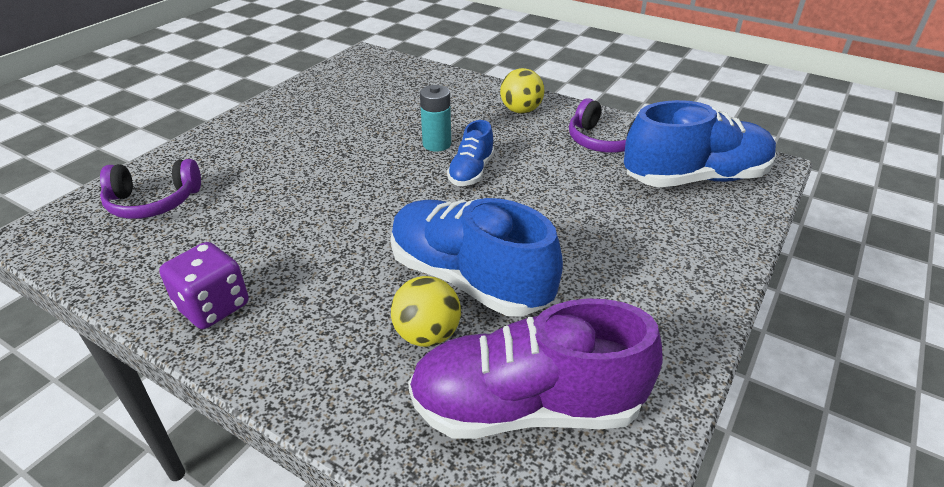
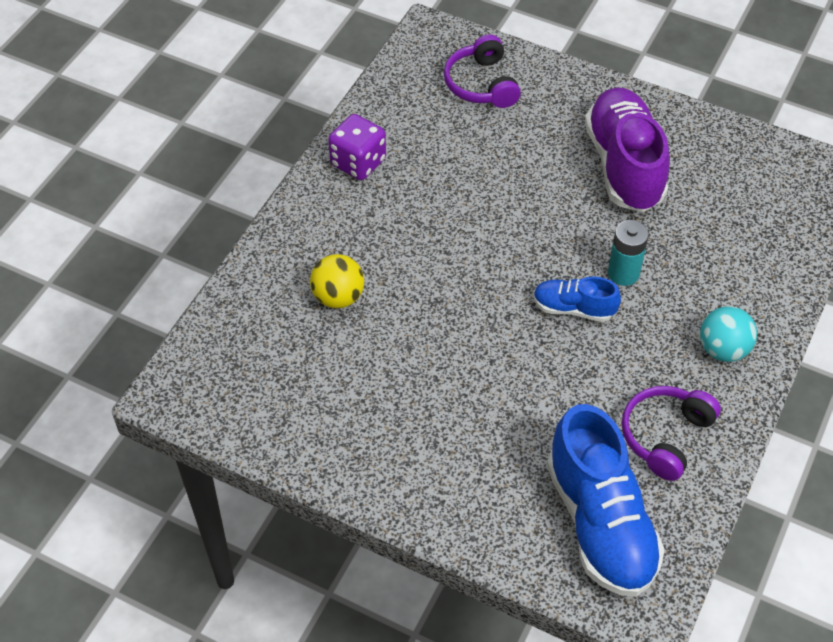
camera: 85 degrees right, 15 degrees up
(469, 279) = (405, 319): blue shoe -> none
(521, 111) = (723, 349): yellow ball -> turquoise ball
(526, 407) = (272, 363): purple shoe -> purple shoe (624, 165)

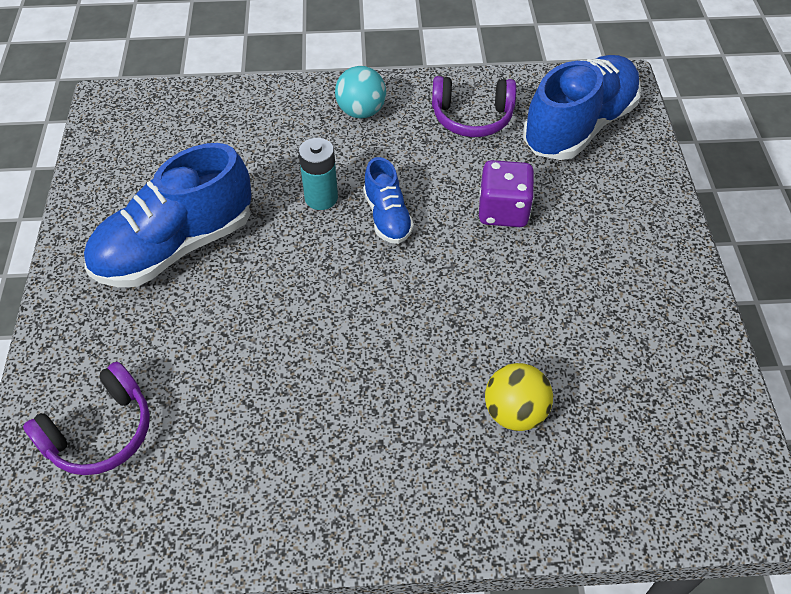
camera: 120 degrees left, 0 degrees up
(358, 162) = (308, 502): purple dice -> purple dice (503, 211)
(624, 165) = (175, 246): purple shoe -> blue shoe

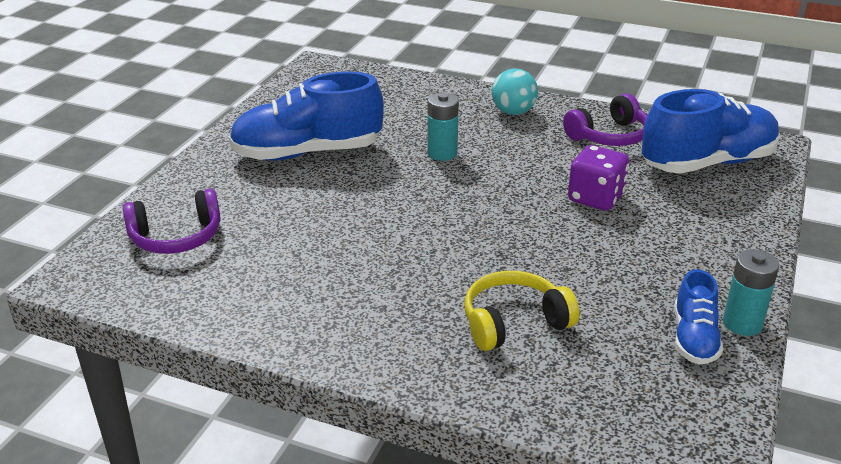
camera: 25 degrees right, 20 degrees down
(387, 217) = (489, 177): blue shoe -> blue shoe (694, 338)
(472, 117) = (609, 136): purple headphones -> purple headphones turned 60 degrees counterclockwise
(514, 412) = (514, 322): yellow ball -> yellow headphones
(707, 330) = (742, 323): none -> turquoise battery

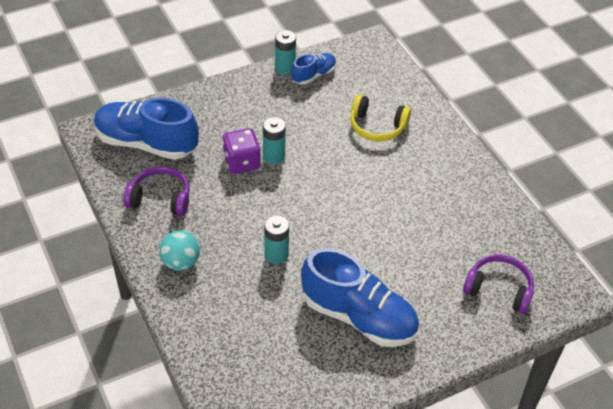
camera: 140 degrees left, 15 degrees up
(576, 221) = (274, 156): none -> turquoise battery

